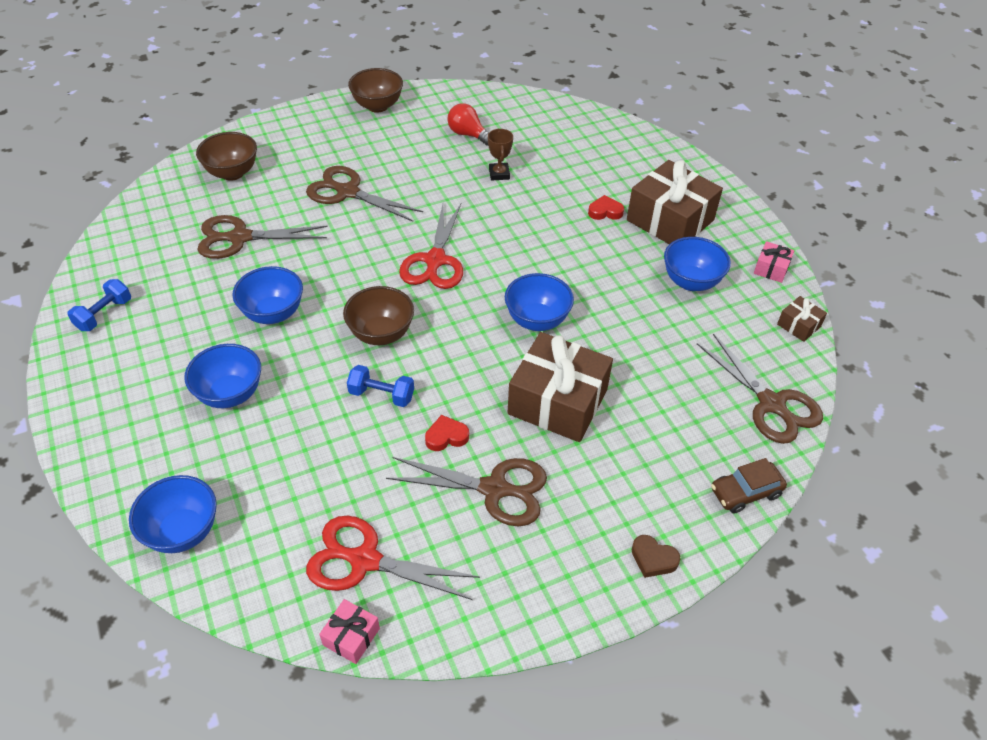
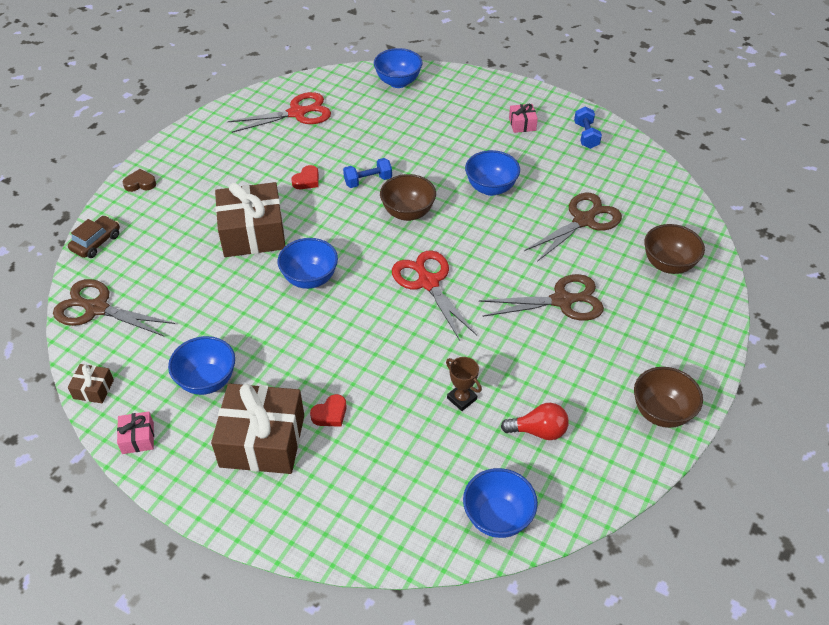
camera: 145 degrees right, 0 degrees up
(230, 394) = (454, 138): blue bowl -> blue bowl (497, 517)
(351, 637) = (275, 89): pink gift -> pink gift (522, 124)
(494, 489) = (255, 170): brown scissors -> none

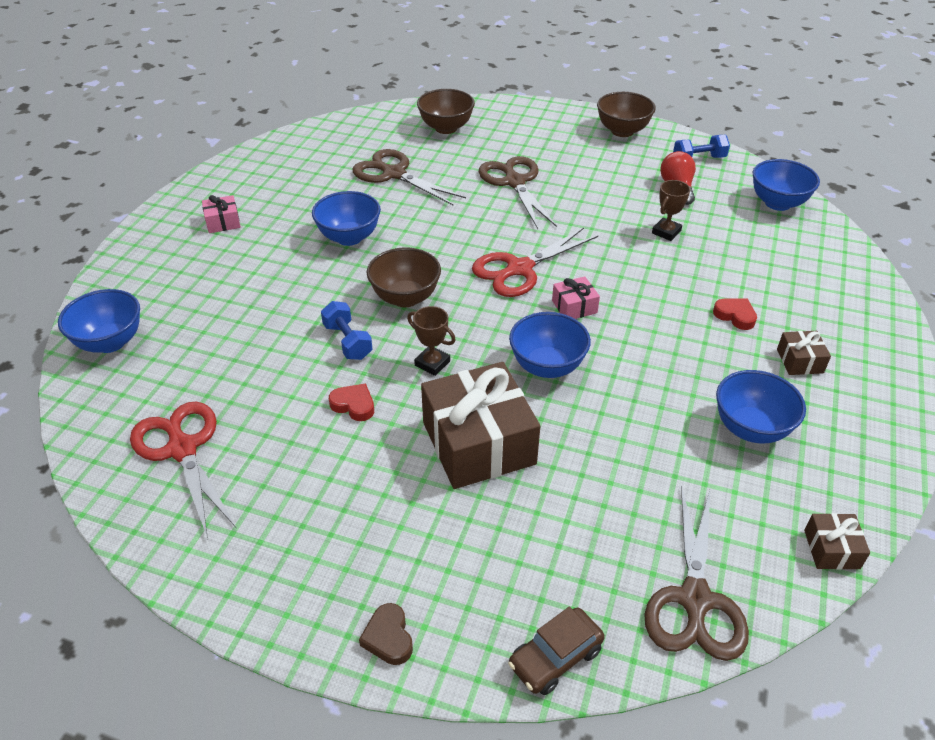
camera: 100 degrees left, 5 degrees down
(96, 242) = (555, 657): brown car -> brown car turned 60 degrees counterclockwise
(138, 438) = (868, 474): pink gift -> pink gift (574, 307)
(262, 440) = (799, 361): brown gift -> brown gift, size x0.45
(333, 219) = (432, 363): none -> brown trophy
(586, 135) = (247, 177): blue dumbbell -> blue dumbbell (699, 159)

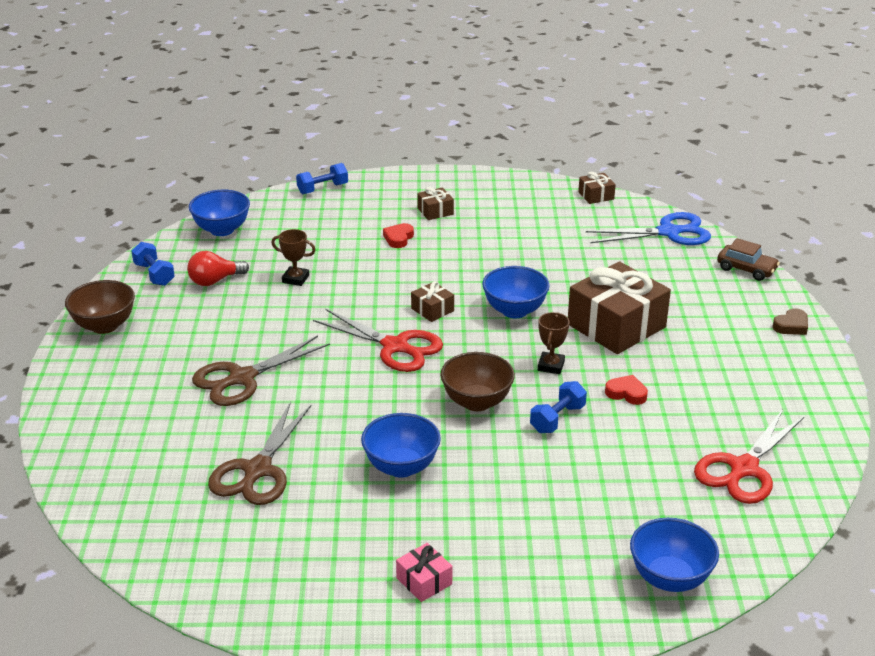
camera: 110 degrees left, 10 degrees down
(354, 405) = (626, 393): red heart -> red heart turned 105 degrees clockwise
(446, 128) = (130, 456): brown bowl -> none
(574, 307) = (432, 310): pink gift -> brown gift
(695, 599) = (668, 232): brown scissors -> blue scissors
(750, 428) = (517, 225): blue bowl -> none
(869, 282) = (322, 189): none -> blue dumbbell

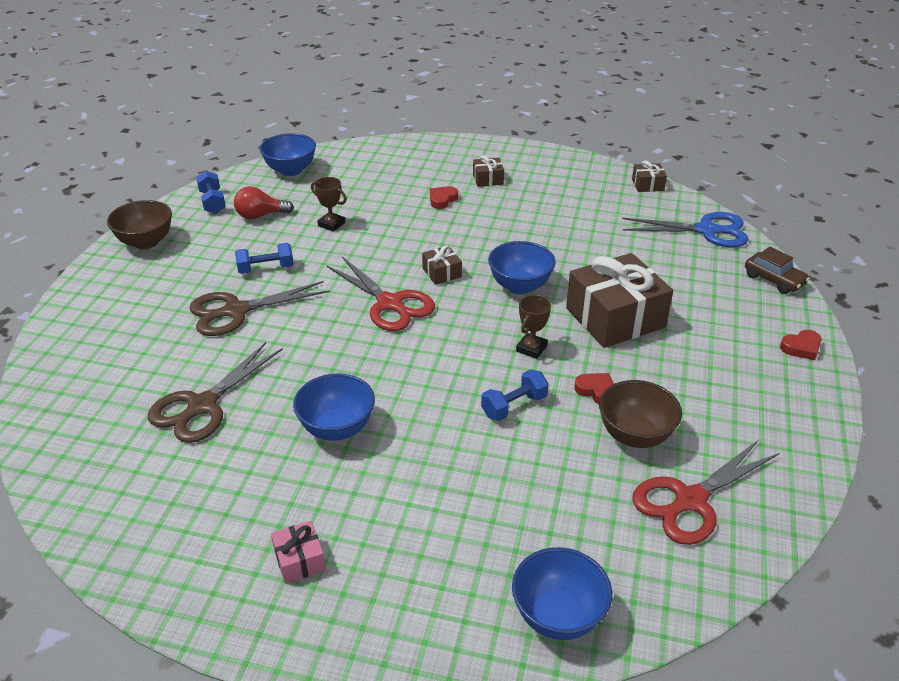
camera: 15 degrees right, 5 degrees up
(322, 189) = (396, 145): blue dumbbell -> blue dumbbell (266, 269)
(476, 402) = (441, 373): brown bowl -> brown bowl (635, 435)
(791, 326) = (801, 348): brown heart -> red heart

